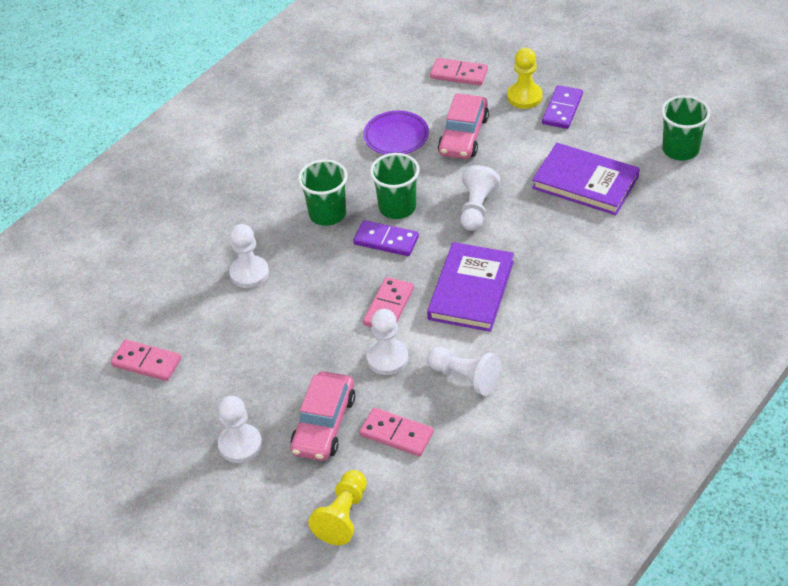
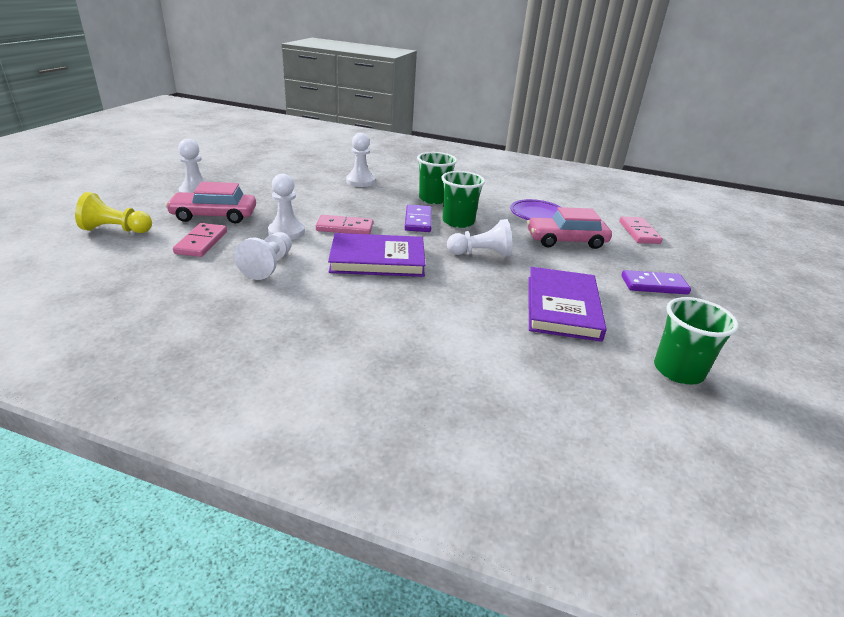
camera: 65 degrees right, 15 degrees down
(146, 362) = (270, 163): pink domino -> none
(524, 97) = (647, 264): yellow pawn -> none

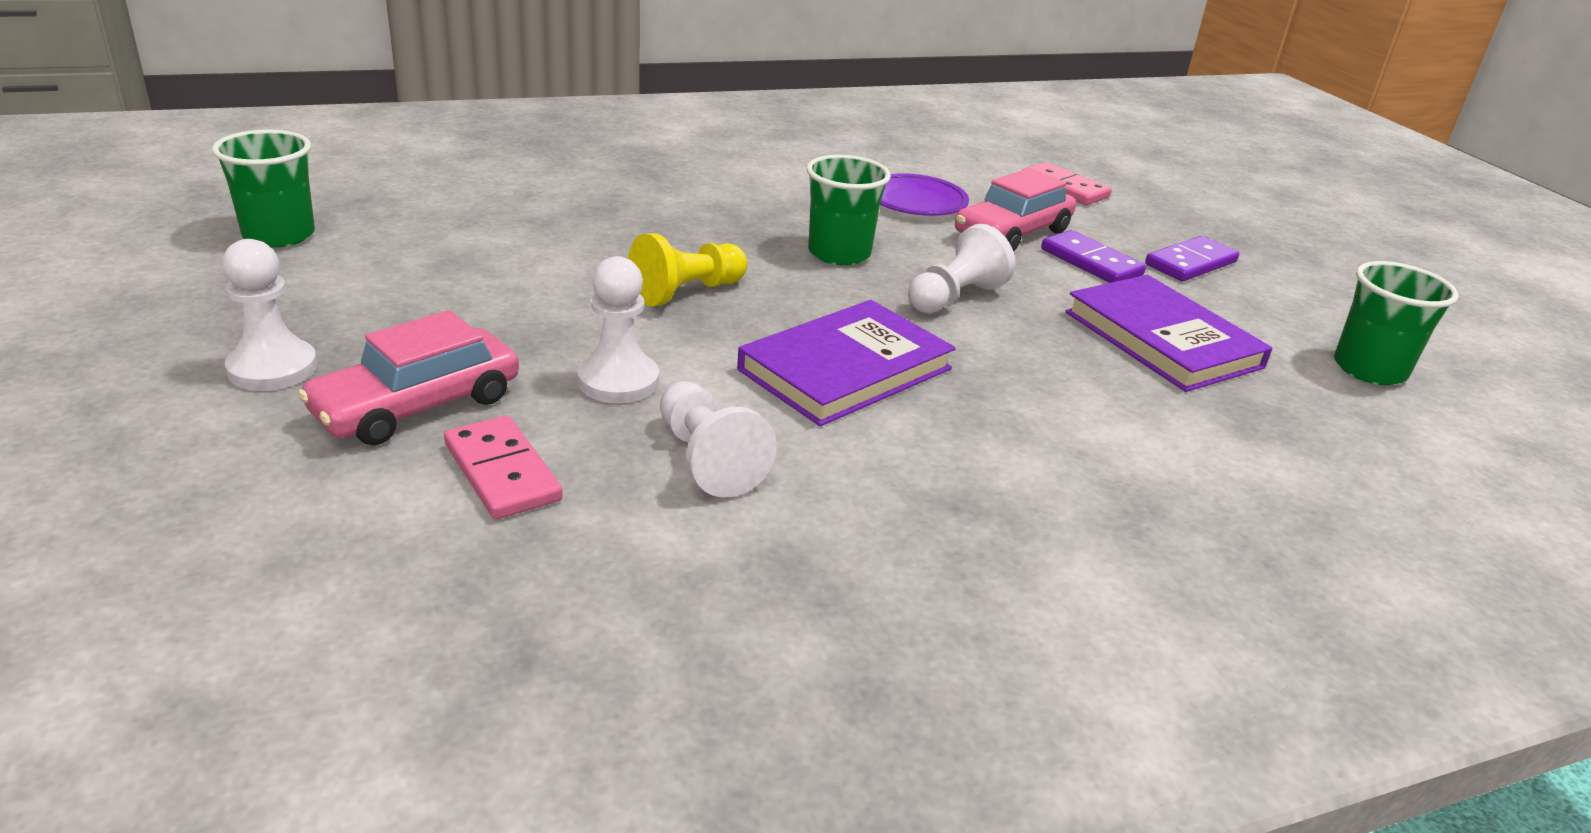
camera: 40 degrees left, 0 degrees up
(116, 230) = (257, 531): yellow pawn -> yellow pawn (687, 292)
(345, 228) = (698, 332): pink domino -> none
(360, 181) = (563, 228): white pawn -> none
(418, 221) = (783, 273): purple domino -> purple domino (1091, 262)
(433, 199) = (737, 223): green cup -> green cup (279, 235)

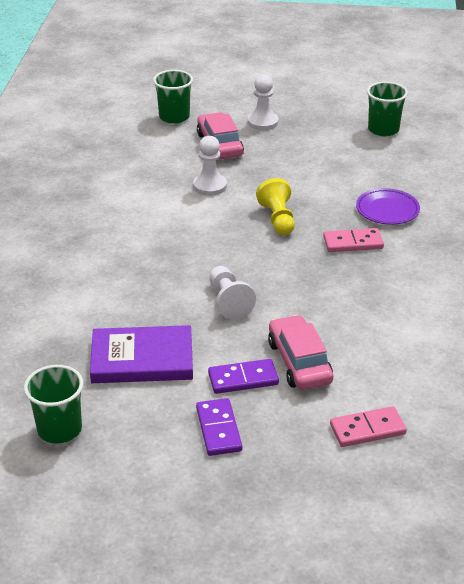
camera: 120 degrees right, 5 degrees up
(502, 472) = (167, 154): pink domino -> pink domino (353, 243)
(708, 459) = (144, 193): white pawn -> none
(839, 253) = (299, 279): green cup -> green cup (174, 117)
(845, 369) = (182, 243): purple book -> none
(916, 202) = (364, 337): purple plate -> purple plate (387, 210)

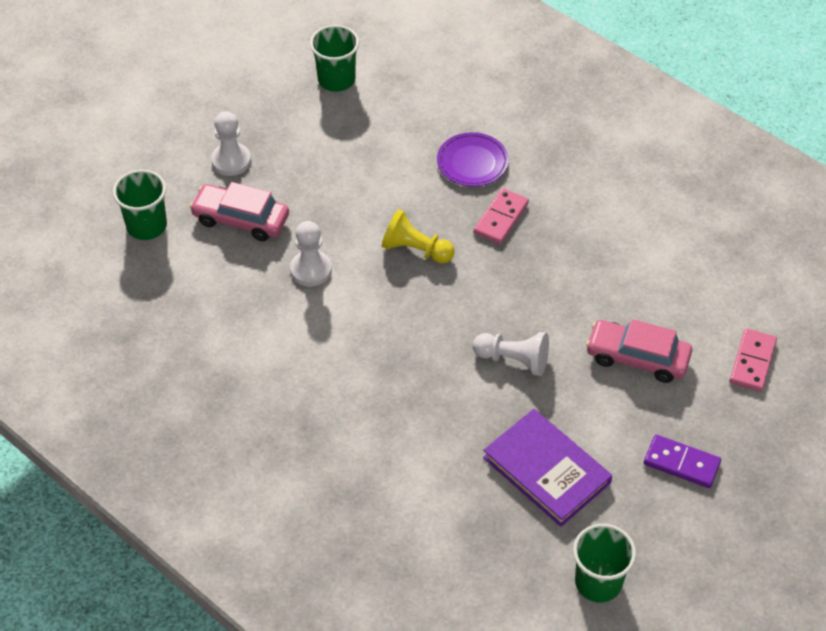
camera: 55 degrees left, 15 degrees up
(142, 359) = (546, 470): purple book -> purple book turned 75 degrees counterclockwise
(243, 379) = (630, 410): purple domino -> none

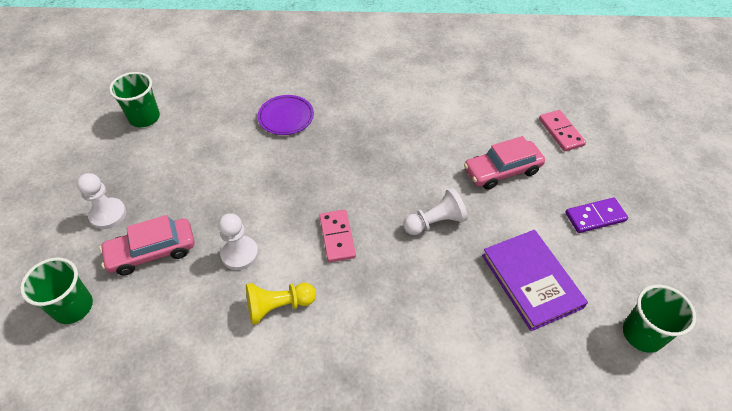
camera: 40 degrees left, 0 degrees up
(415, 250) = (302, 193): yellow pawn -> yellow pawn (278, 306)
(501, 218) = (337, 139): pink domino -> pink domino (337, 237)
(546, 470) = (531, 281): purple book -> purple book turned 60 degrees clockwise

